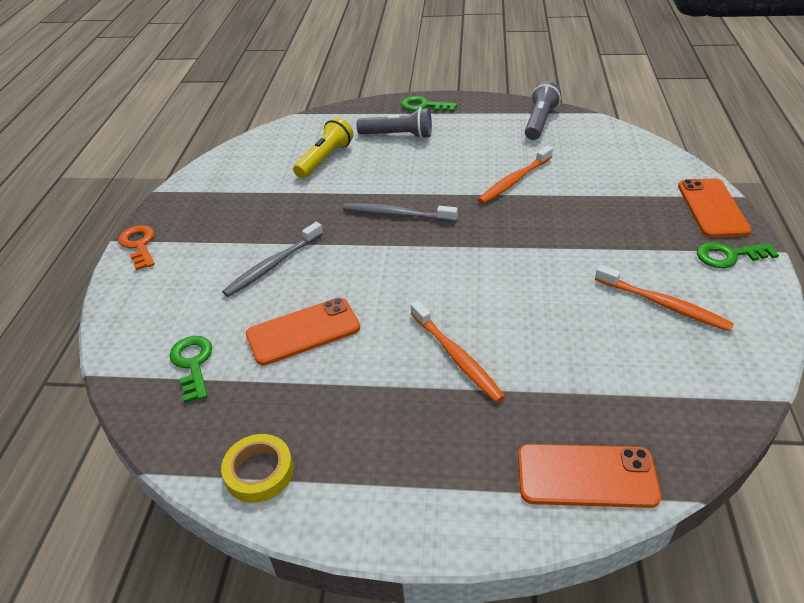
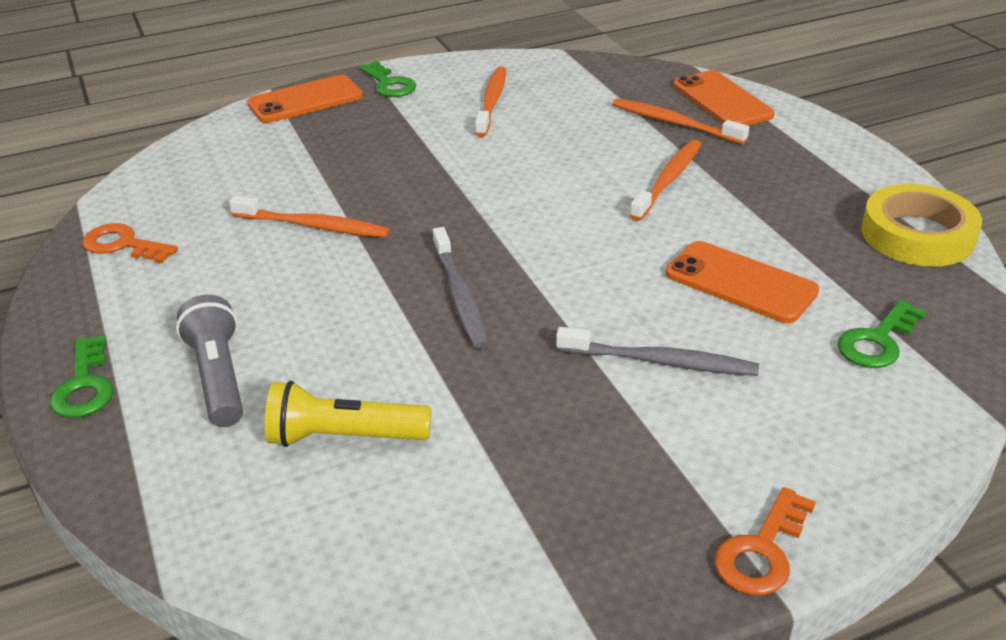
camera: 120 degrees left, 5 degrees down
(259, 472) = (917, 235): yellow tape -> yellow tape, size x1.53
(539, 122) = (123, 245): grey flashlight -> orange key
(556, 409) = (674, 123): none -> orange toothbrush

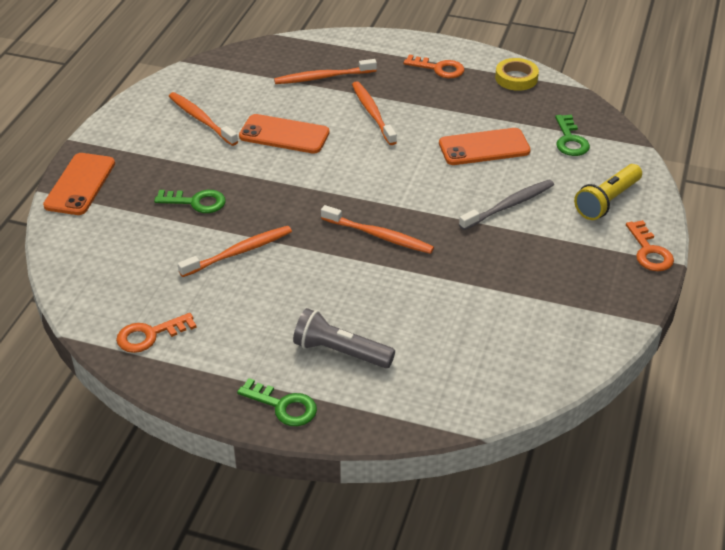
camera: 50 degrees left, 5 degrees up
(344, 437) = (444, 330): yellow flashlight -> yellow flashlight (607, 201)
(389, 84) = (115, 143): green key -> green key (196, 202)
(460, 296) = (379, 236): grey toothbrush -> orange toothbrush
(722, 100) = (325, 49): orange phone -> orange phone (284, 134)
(826, 177) = (439, 68): none -> orange key
(917, 235) = (516, 78): yellow tape -> yellow tape, size x0.66

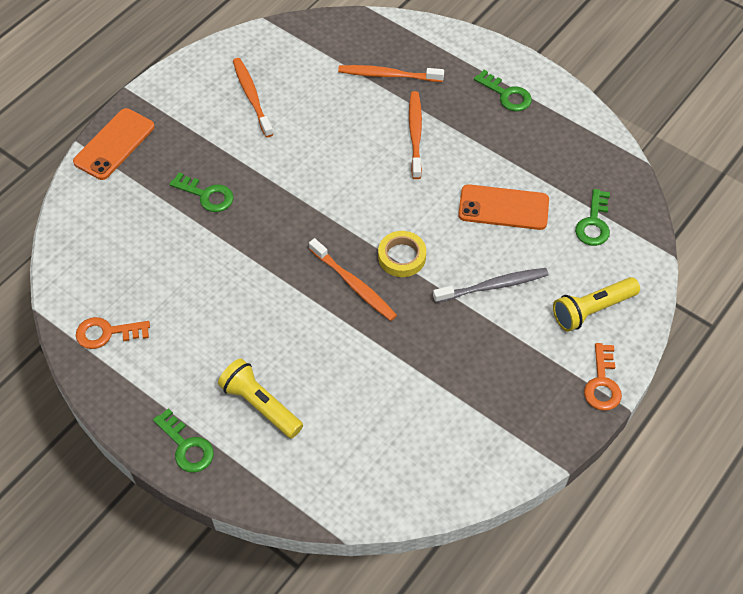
camera: 20 degrees right, 15 degrees up
(239, 252) = (221, 264): orange toothbrush -> none
(284, 134) = (320, 137): orange phone -> none
(340, 352) = (260, 405): grey flashlight -> yellow flashlight
(439, 68) = (506, 94): orange key -> green key
(516, 78) = (579, 128): yellow tape -> yellow tape (402, 257)

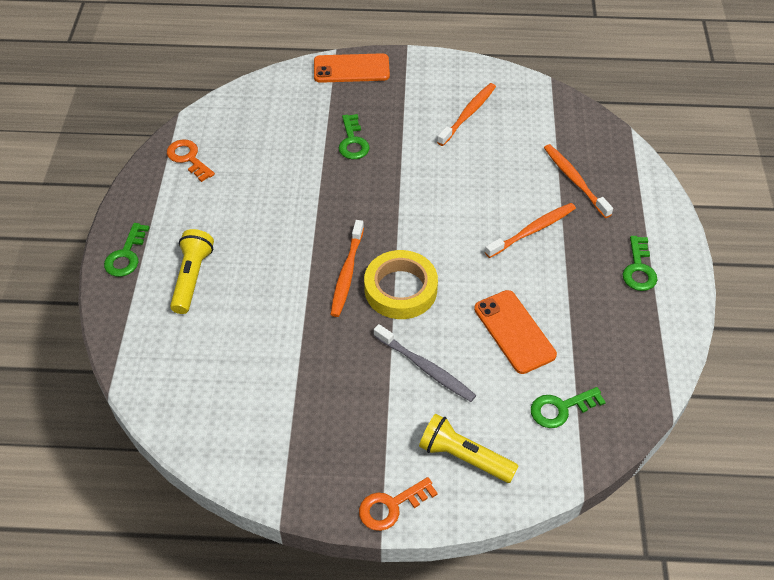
camera: 55 degrees right, 5 degrees down
(402, 257) = (400, 289): yellow tape -> yellow tape, size x1.53

